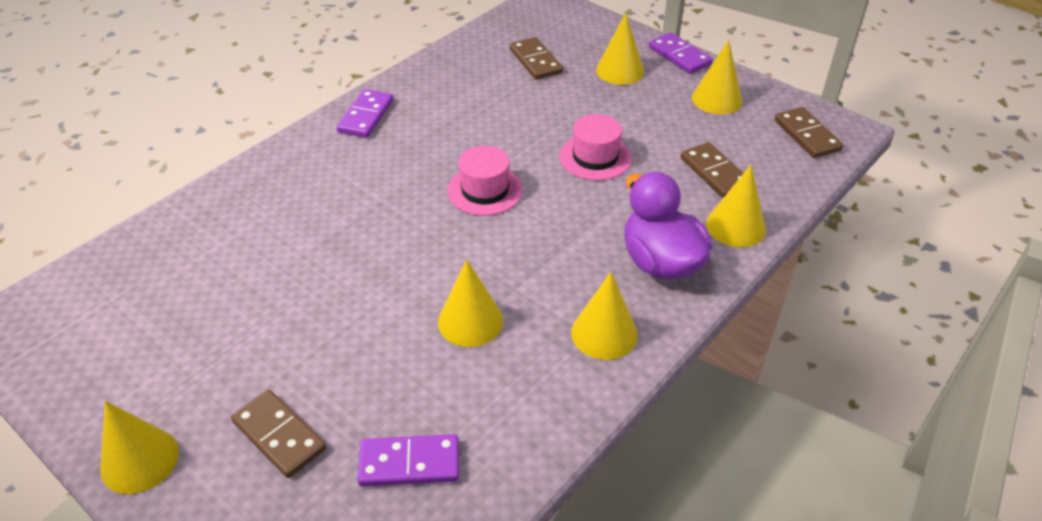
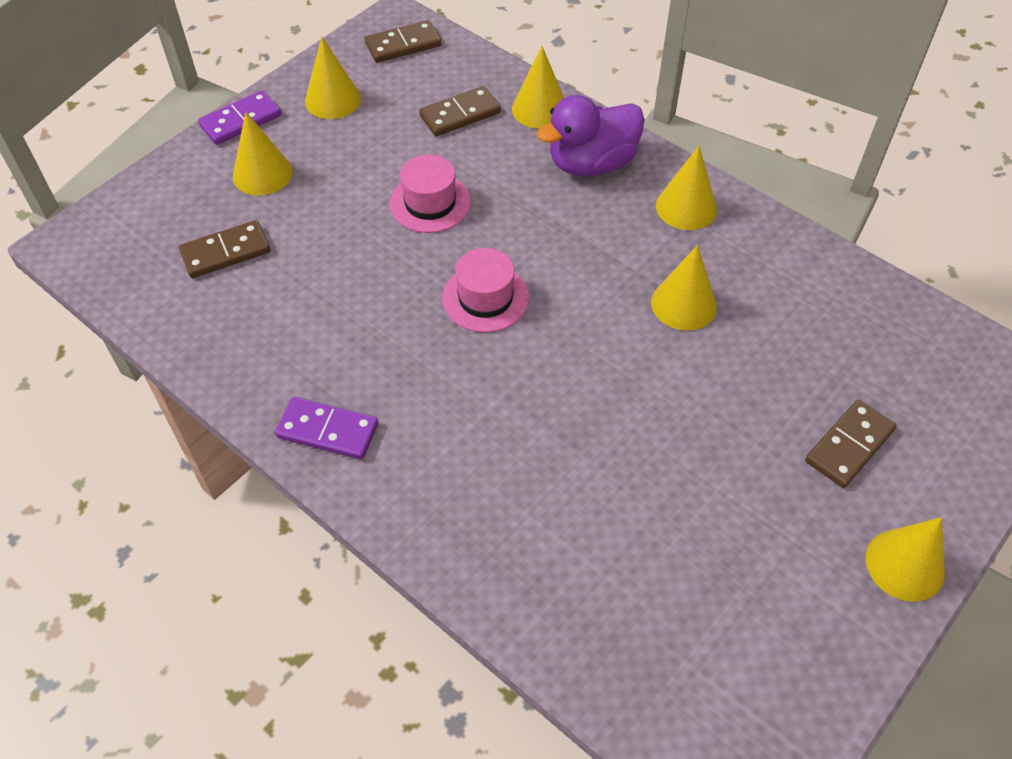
camera: 90 degrees left, 10 degrees up
(409, 463) = (855, 341): purple domino -> none

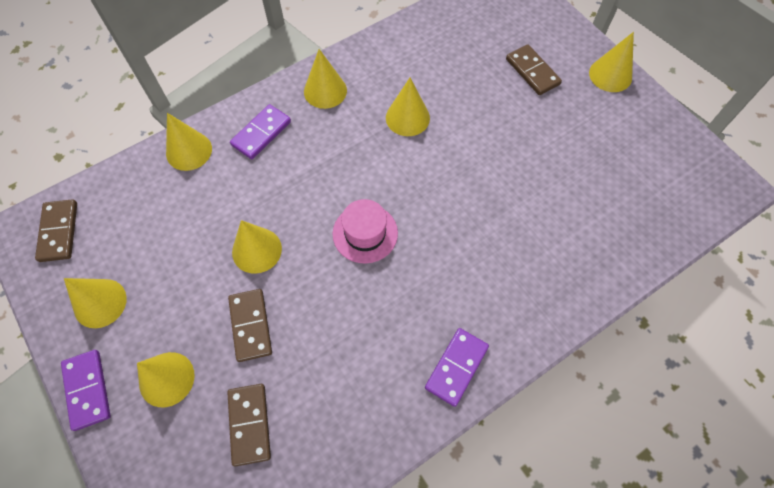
camera: 75 degrees left, 10 degrees up
(430, 203) = (257, 250): pink hat -> yellow cone
(460, 114) = (168, 207): brown domino -> brown domino (251, 325)
(591, 164) = (261, 133): purple duck -> purple domino

